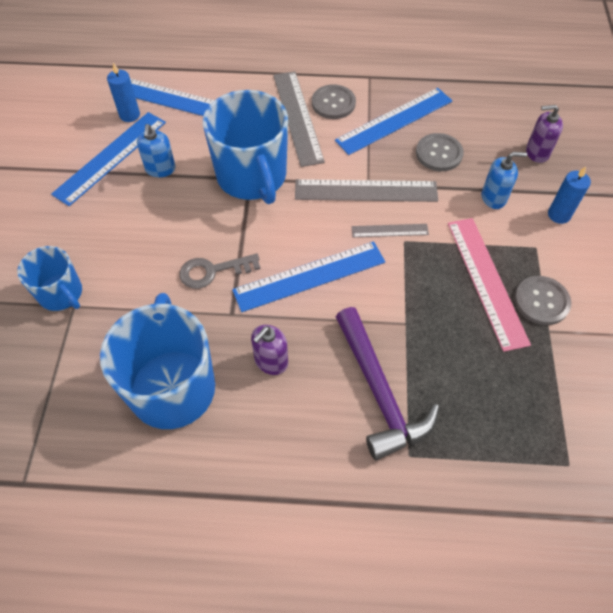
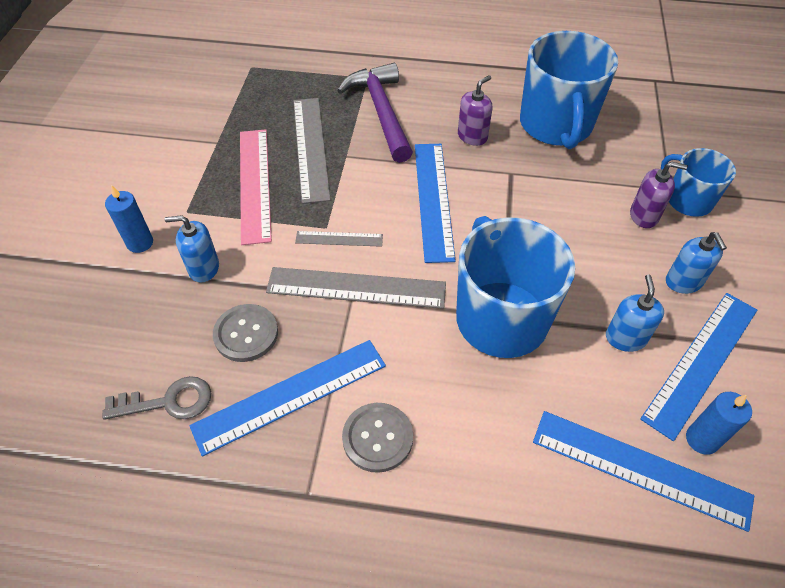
camera: 175 degrees left, 5 degrees down
(99, 213) = (683, 282): none -> blue soap dispenser
(212, 271) = (535, 210): grey key -> grey key (168, 401)
(297, 117) = (436, 414): grey ruler -> grey ruler (311, 148)
(309, 276) = (433, 199): blue ruler -> blue ruler turned 75 degrees counterclockwise
(537, 152) = (114, 326): purple soap dispenser -> purple soap dispenser (644, 216)
(541, 301) = (210, 164): grey button -> none

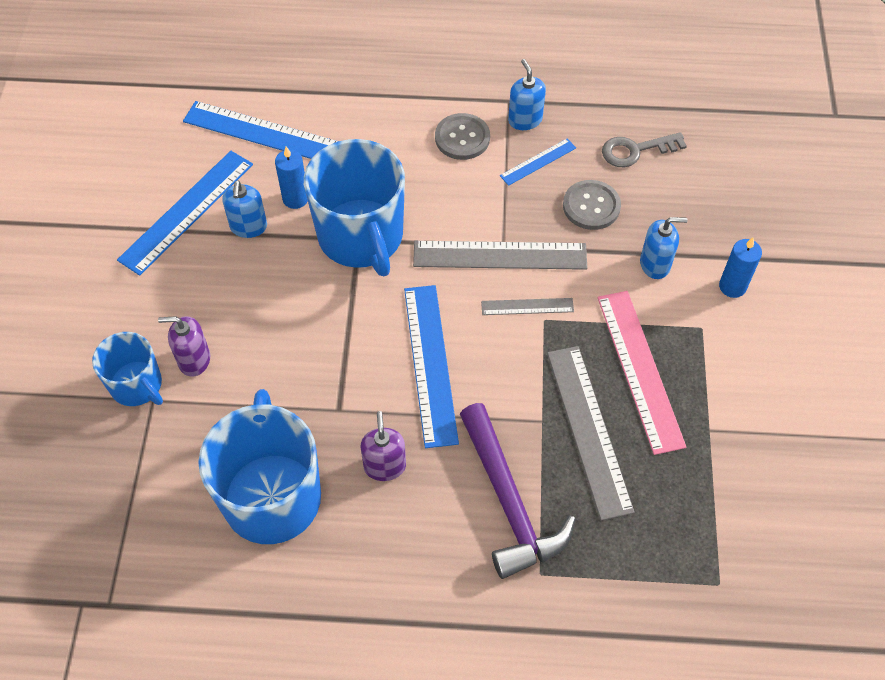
camera: 175 degrees right, 5 degrees up
(290, 395) = (538, 162): blue ruler -> blue ruler, size x0.52
(472, 136) = (385, 466): purple soap dispenser -> purple soap dispenser turned 135 degrees clockwise
(683, 282) = (177, 285): blue soap dispenser -> blue soap dispenser (525, 120)
(702, 439) = (208, 154): blue candle -> blue candle (295, 198)

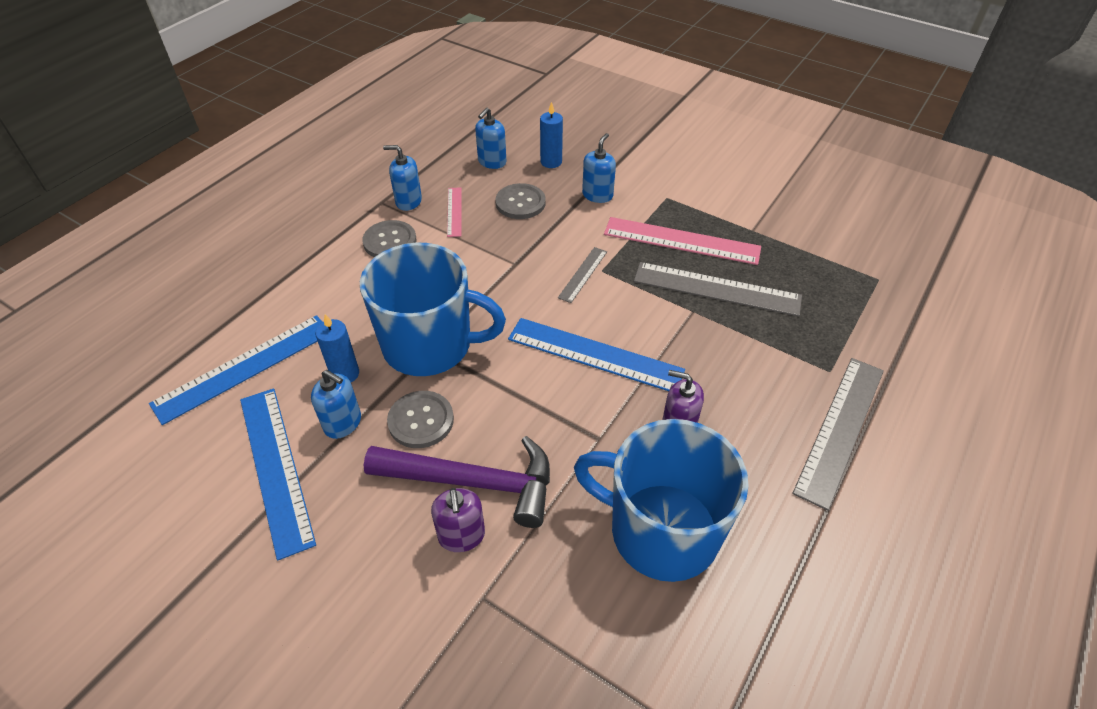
camera: 60 degrees left, 10 degrees down
(137, 385) = (453, 605): blue mug -> none
(194, 360) = (461, 536): purple soap dispenser -> purple soap dispenser turned 45 degrees counterclockwise
(281, 275) = (421, 420): none -> grey button
(500, 255) = (523, 269): grey ruler -> grey ruler (840, 429)
(508, 501) = (756, 362): purple hammer -> purple hammer (473, 482)
(538, 162) = (454, 211): blue ruler -> pink ruler
(635, 150) = (492, 162): grey key -> blue soap dispenser
(732, 286) = (644, 170): blue candle -> blue candle (551, 162)

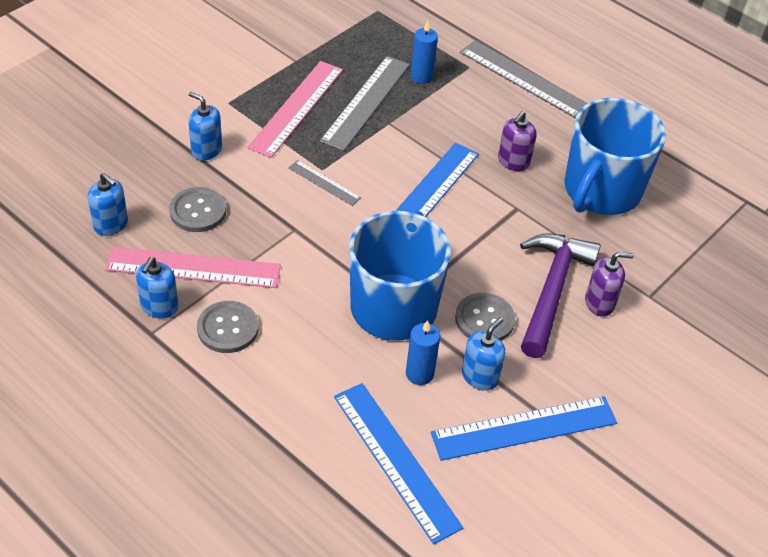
camera: 85 degrees left, 0 degrees up
(454, 211) = (193, 267): pink ruler -> pink ruler, size x1.94
(551, 162) = (132, 175): blue candle -> blue candle (421, 77)

